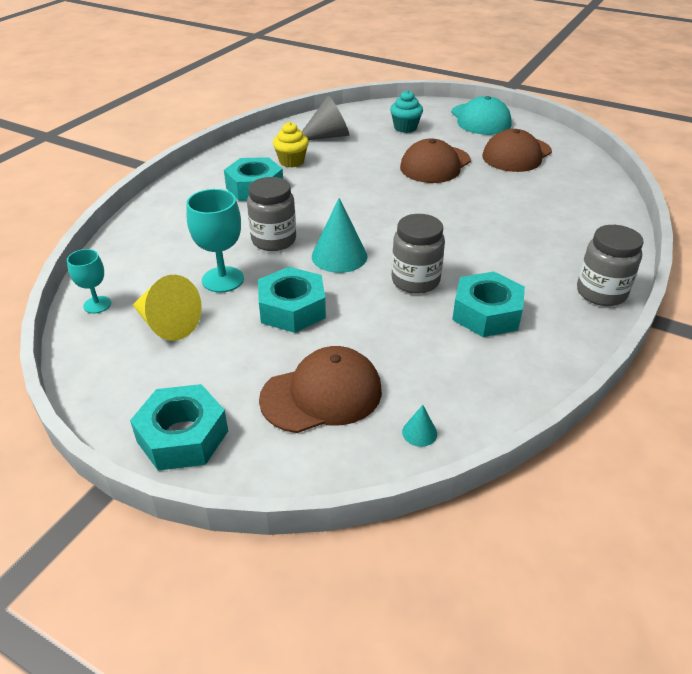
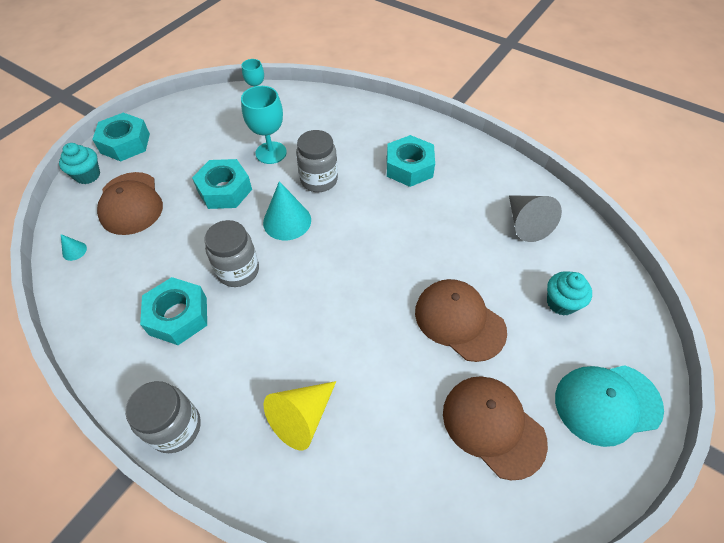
camera: 95 degrees right, 15 degrees up
(167, 324) = (228, 129): yellow cone -> yellow cone (302, 418)
(261, 465) = (88, 175): none -> turquoise cupcake
(291, 161) = (462, 193): yellow cupcake -> none

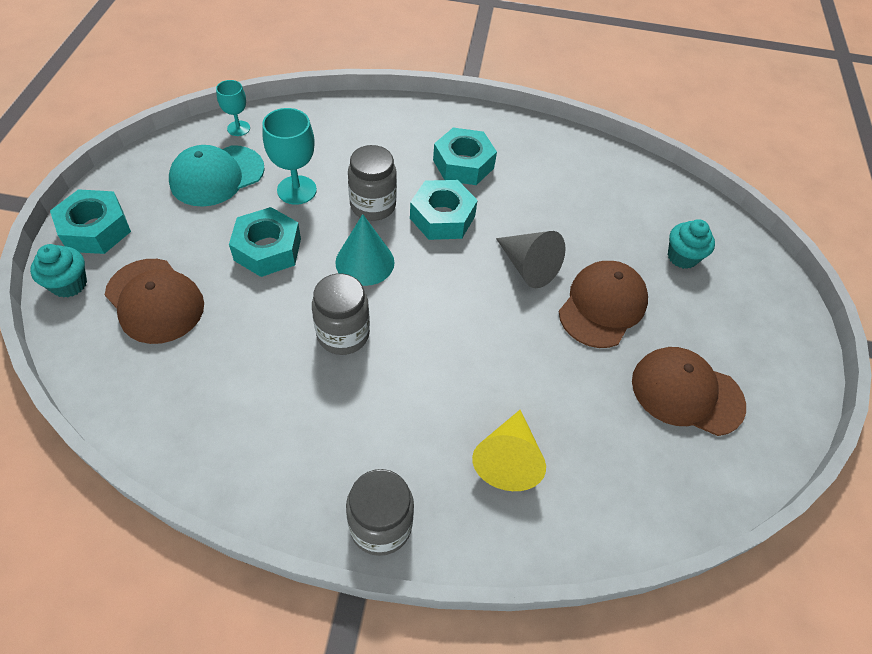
camera: 30 degrees left, 0 degrees up
(74, 251) = (117, 381): turquoise cone -> none
(178, 316) = (304, 408): turquoise nut -> turquoise nut (442, 217)
(459, 321) = (602, 306): brown cap -> brown cap turned 105 degrees clockwise
(525, 224) = (610, 190): grey cone -> grey cone (528, 267)
(607, 403) = (767, 334): turquoise cap -> turquoise cap (217, 176)

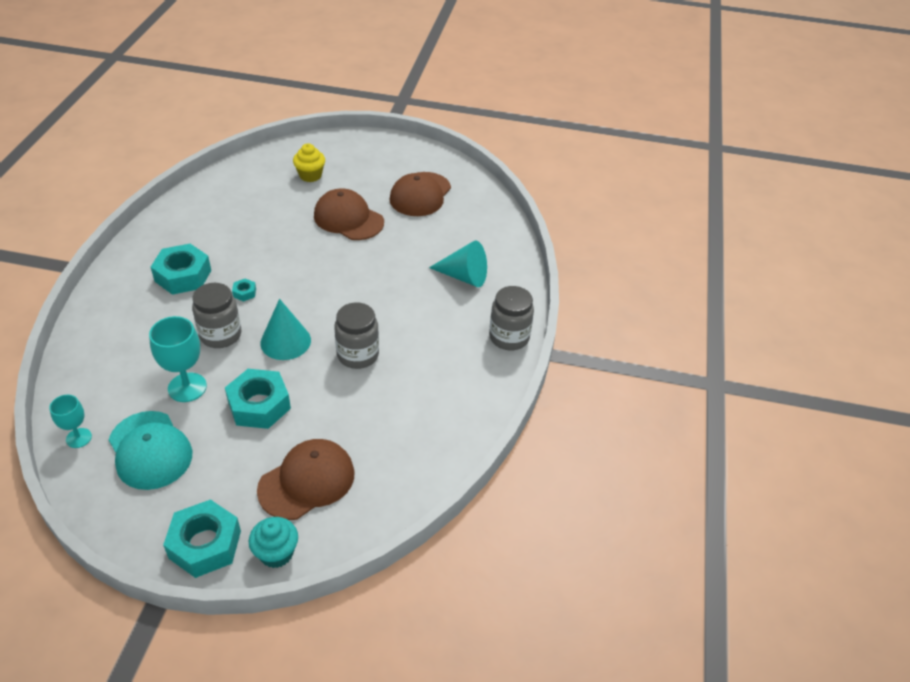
camera: 85 degrees left, 10 degrees down
(442, 217) = (244, 293): turquoise nut -> turquoise nut, size x0.44
(508, 459) = (464, 276): yellow cone -> turquoise cone
(528, 267) = (307, 250): grey cone -> none
(682, 257) = (310, 175): turquoise cupcake -> yellow cupcake

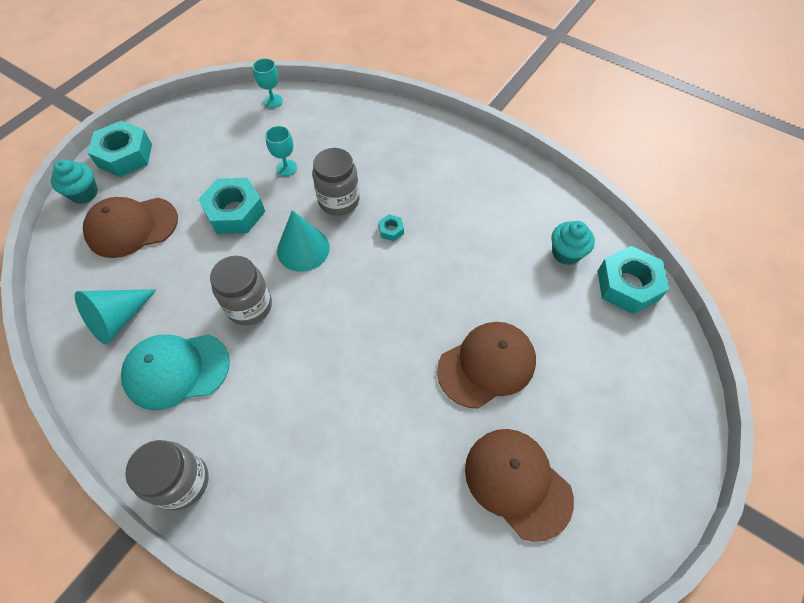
camera: 115 degrees right, 15 degrees up
(150, 450) = (233, 137): turquoise cap -> turquoise cap (176, 370)
(183, 276) = (439, 186): turquoise nut -> turquoise nut (627, 285)
(187, 387) = (286, 168): turquoise goblet -> turquoise goblet, size x0.61
(235, 197) = (566, 253): none -> turquoise cupcake
(307, 481) = (132, 227): brown cap -> brown cap turned 90 degrees clockwise
(310, 175) = (597, 345): yellow cupcake -> none
(464, 276) = (316, 472): turquoise cone -> turquoise cone (118, 319)

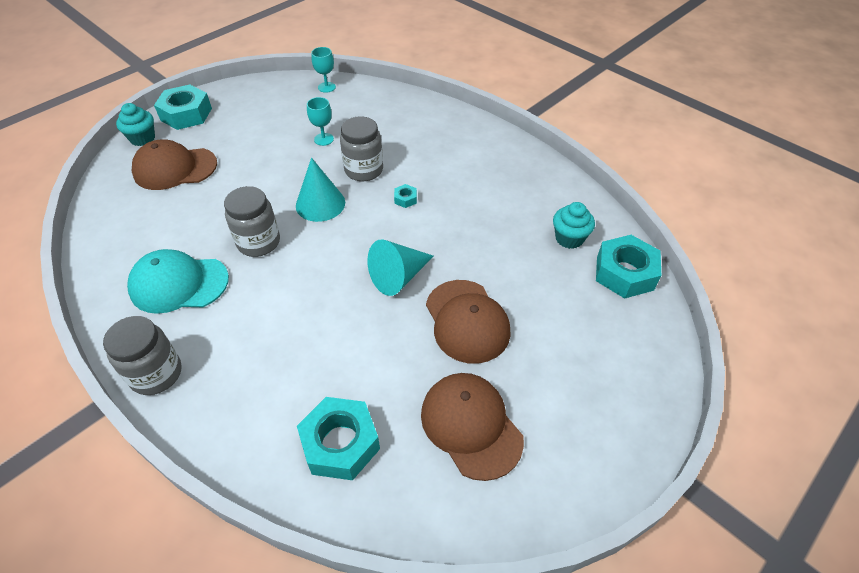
camera: 10 degrees right, 10 degrees down
(118, 319) = (141, 237): turquoise cone -> turquoise cone (398, 277)
(235, 212) = (268, 168): turquoise nut -> turquoise nut (340, 443)
(487, 365) = (467, 321): brown cap -> brown cap turned 90 degrees clockwise

